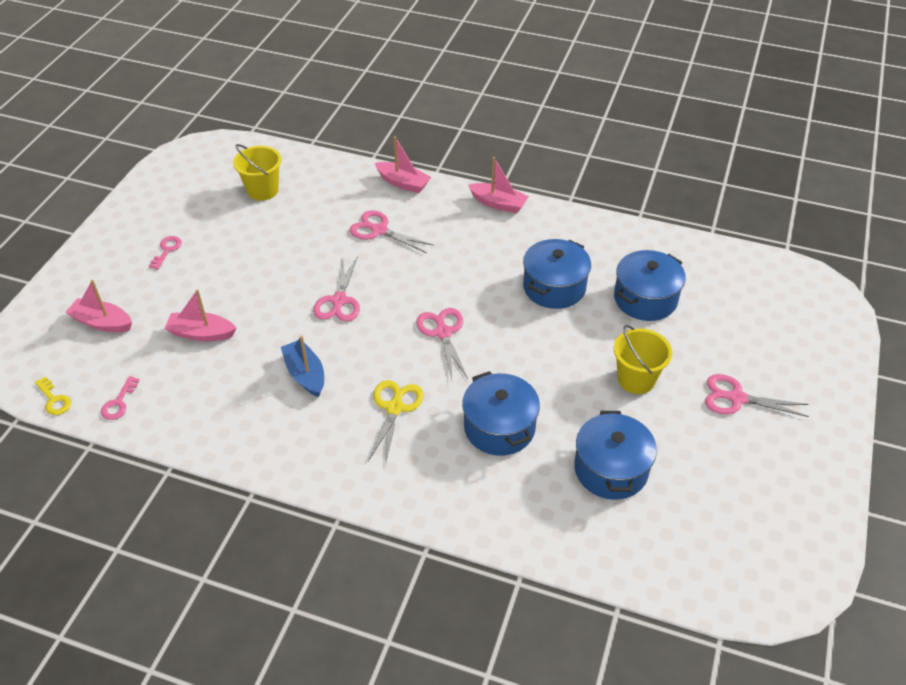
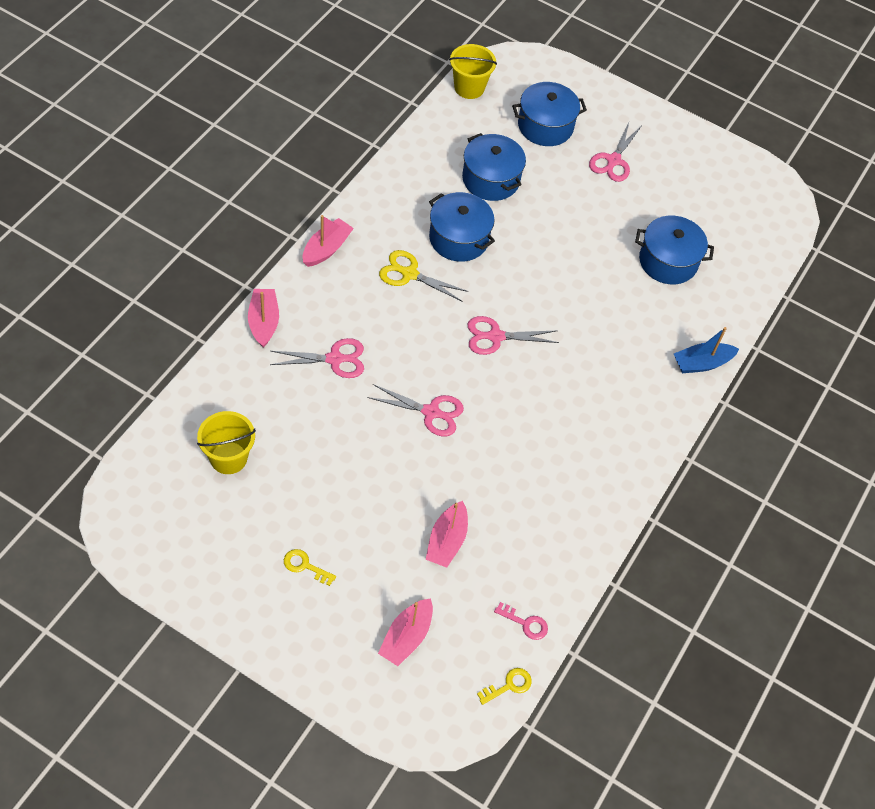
camera: 85 degrees left, 10 degrees up
(167, 250) = (305, 566): pink key -> yellow key
(305, 374) = (523, 456): blue boat -> blue boat (701, 363)
(379, 230) = (335, 359): pink scissors -> pink scissors turned 135 degrees counterclockwise
(394, 407) = (577, 392): yellow scissors -> yellow scissors (409, 274)
(403, 183) = (264, 322): pink boat -> pink boat turned 45 degrees counterclockwise
(499, 427) = (613, 322): blue pot -> blue pot (545, 126)
(636, 379) = (581, 216): yellow bucket -> yellow bucket (469, 87)

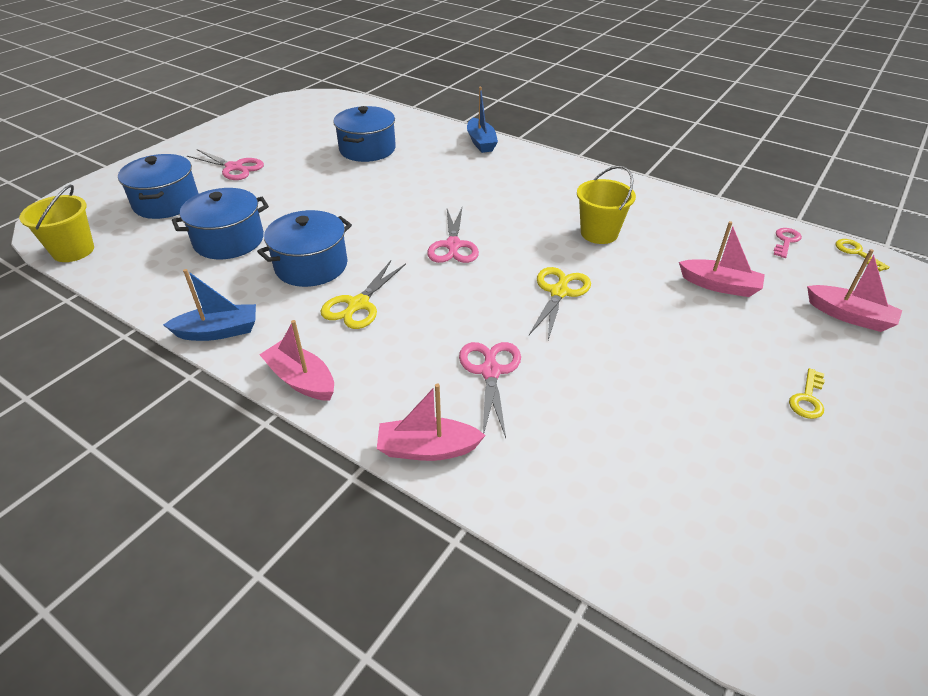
camera: 80 degrees left, 15 degrees down
(228, 458) = (675, 485): yellow bucket -> yellow bucket (599, 233)
(376, 195) = (218, 331): none -> blue boat
(431, 412) = (559, 292): pink scissors -> yellow scissors

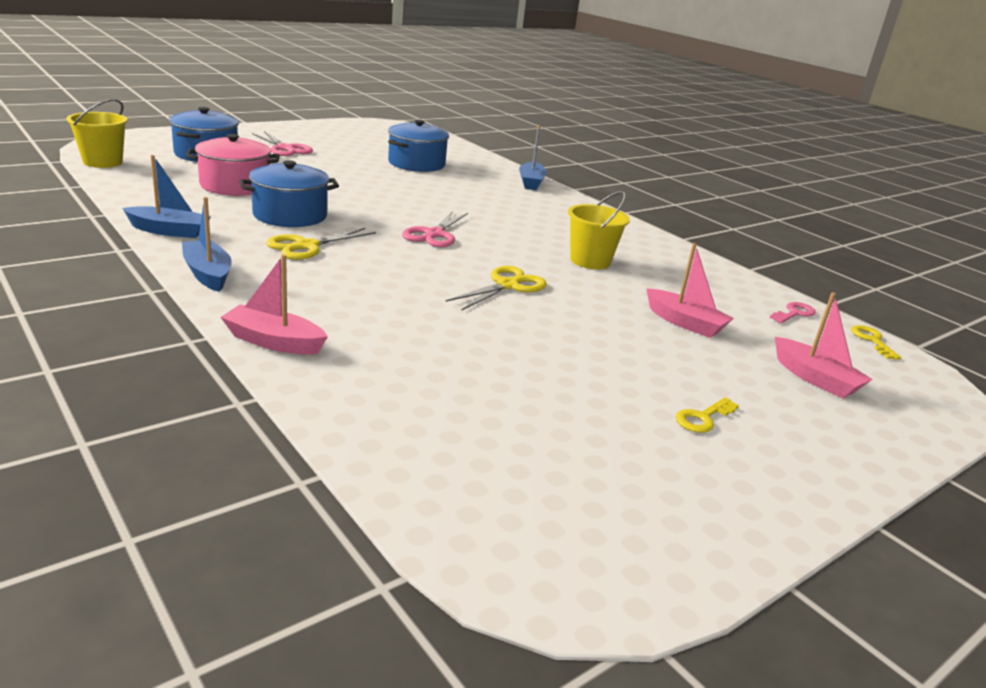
camera: 15 degrees right, 15 degrees down
(229, 240) = (235, 185): blue pot -> pink pot
(301, 380) = (208, 274): pink boat -> blue boat
(490, 371) = (385, 314): pink scissors -> none

